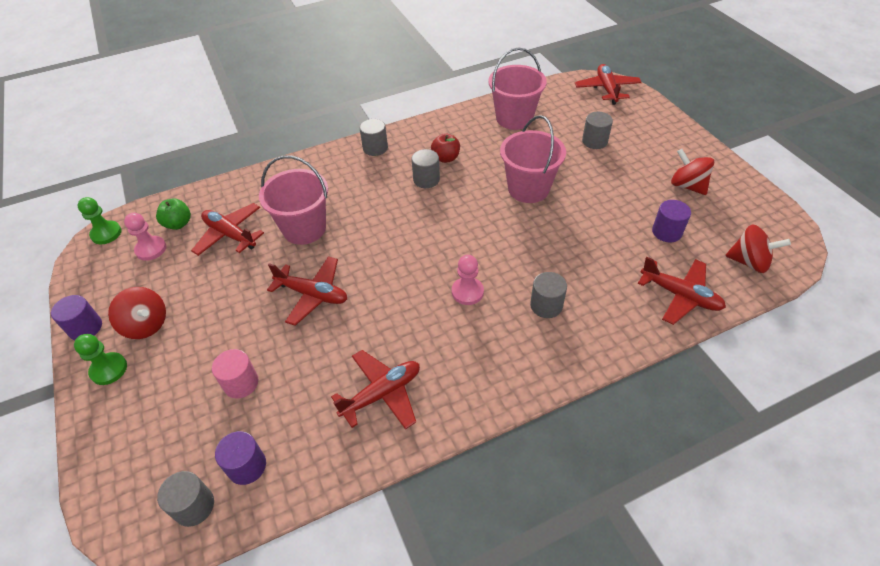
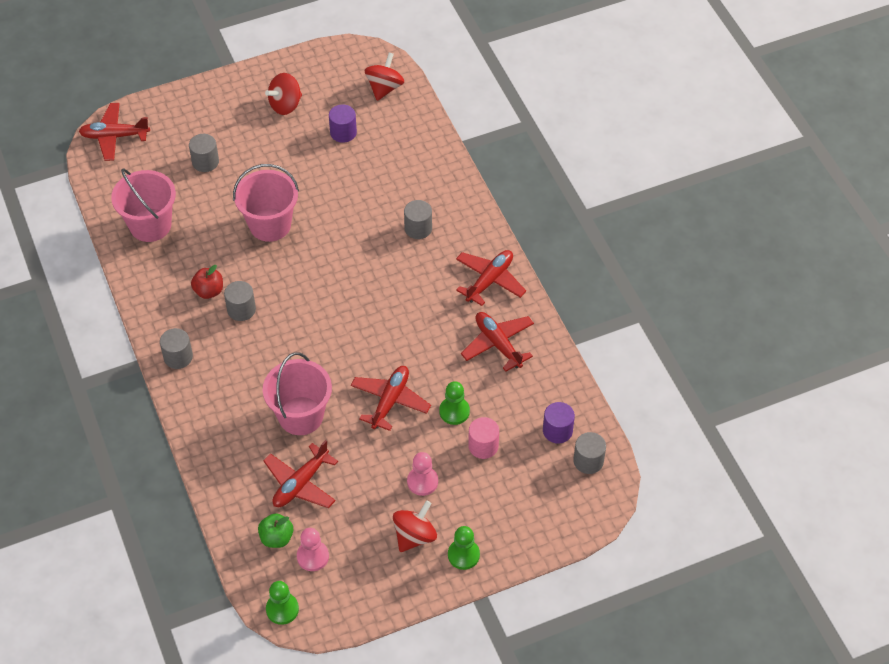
camera: 90 degrees left, 5 degrees up
(85, 328) = (414, 590): purple cylinder -> none
(291, 352) = (454, 411): none -> green pawn
(467, 292) = (398, 282): pink pawn -> pink pawn (422, 481)
(680, 295) = (416, 140): red plane -> red plane (489, 280)

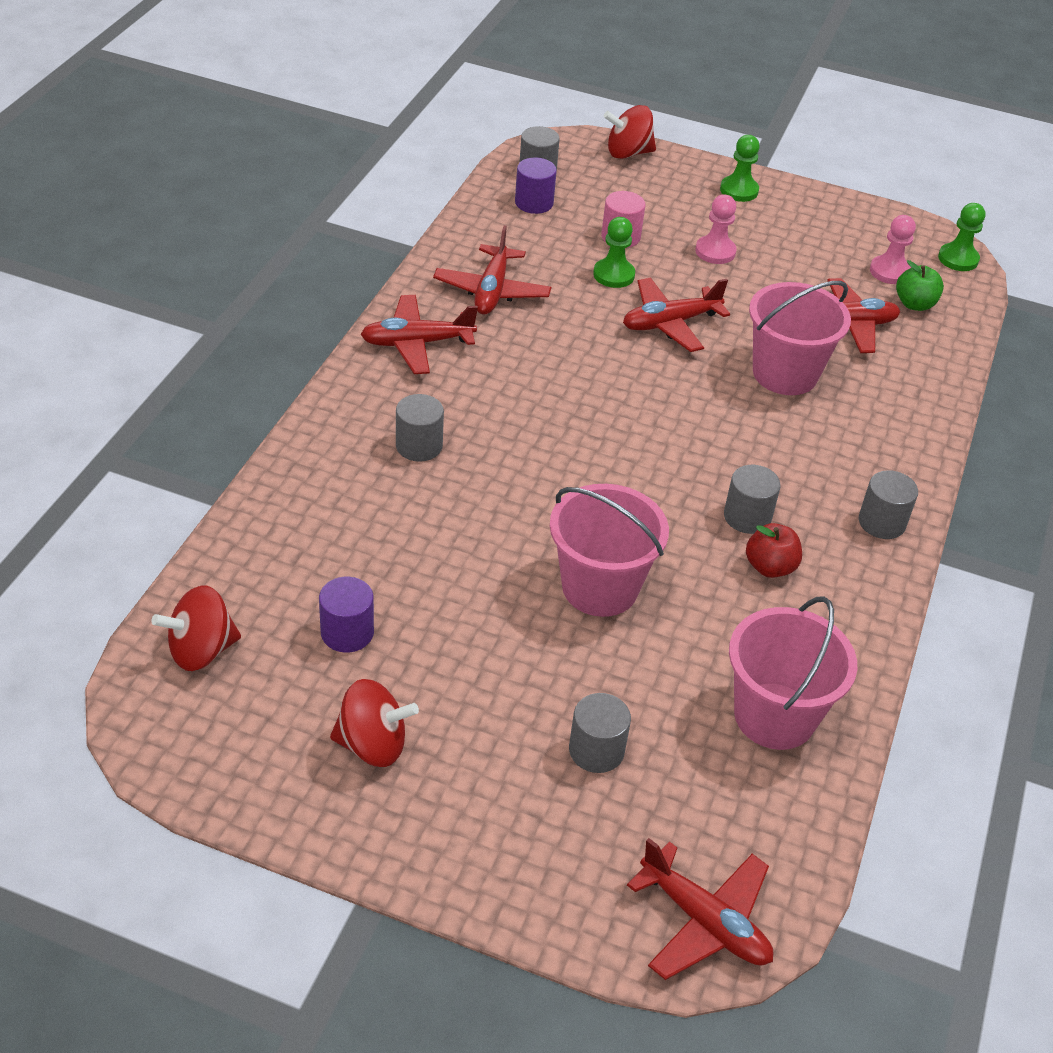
camera: 140 degrees left, 10 degrees down
(414, 536) = (770, 226): red spinning top -> red spinning top (628, 153)

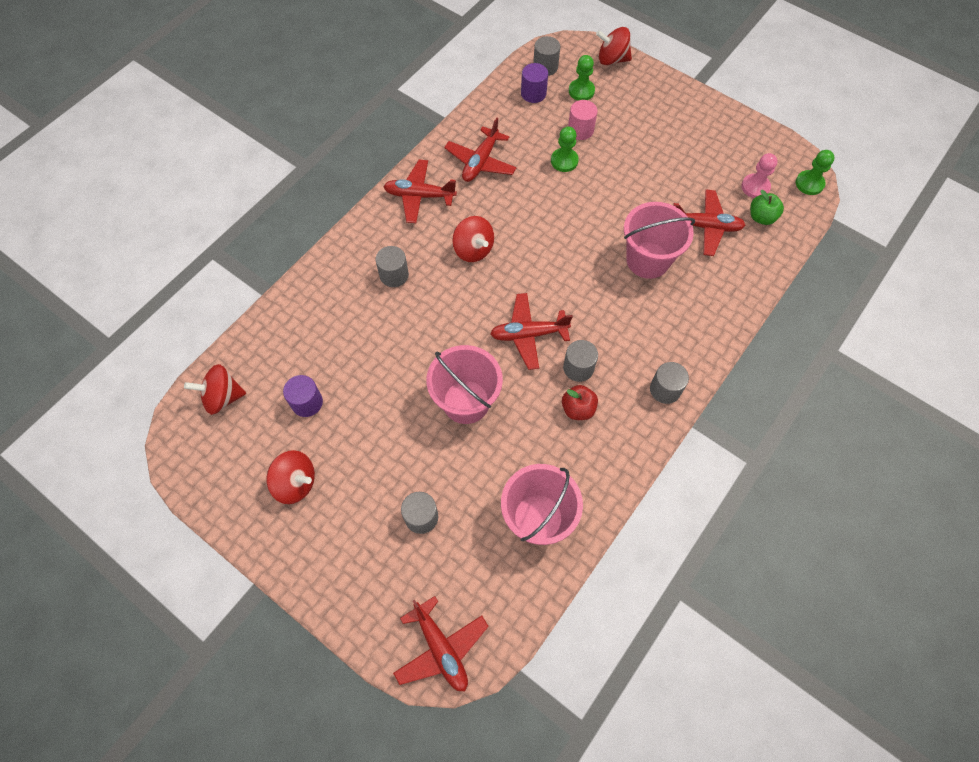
camera: 20 degrees right, 20 degrees up
(527, 397) = (473, 249): none -> red spinning top
(670, 323) = (586, 206): red plane -> red plane (528, 334)
(715, 251) = (639, 152): pink pawn -> none
(739, 190) = (676, 102): green pawn -> green pawn (581, 91)

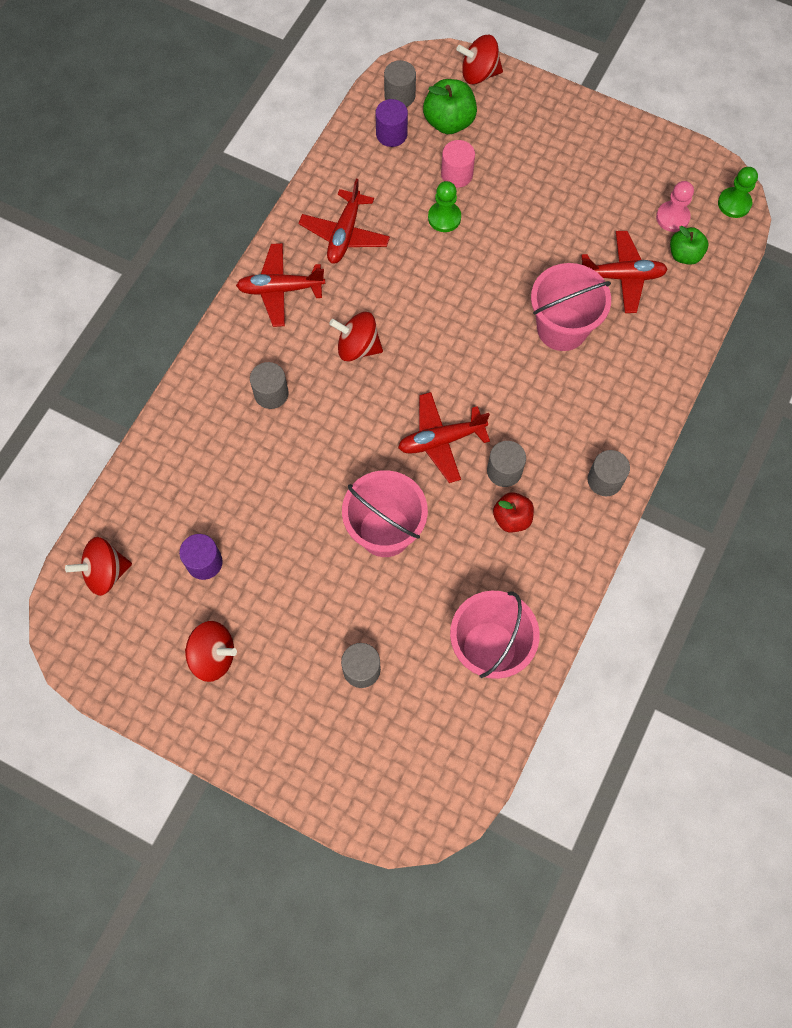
camera: 10 degrees left, 5 degrees up
(441, 648) = (411, 805): red plane -> none
(473, 249) = (358, 347): red spinning top -> red spinning top turned 150 degrees clockwise
(581, 91) = (449, 122): green pawn -> green apple

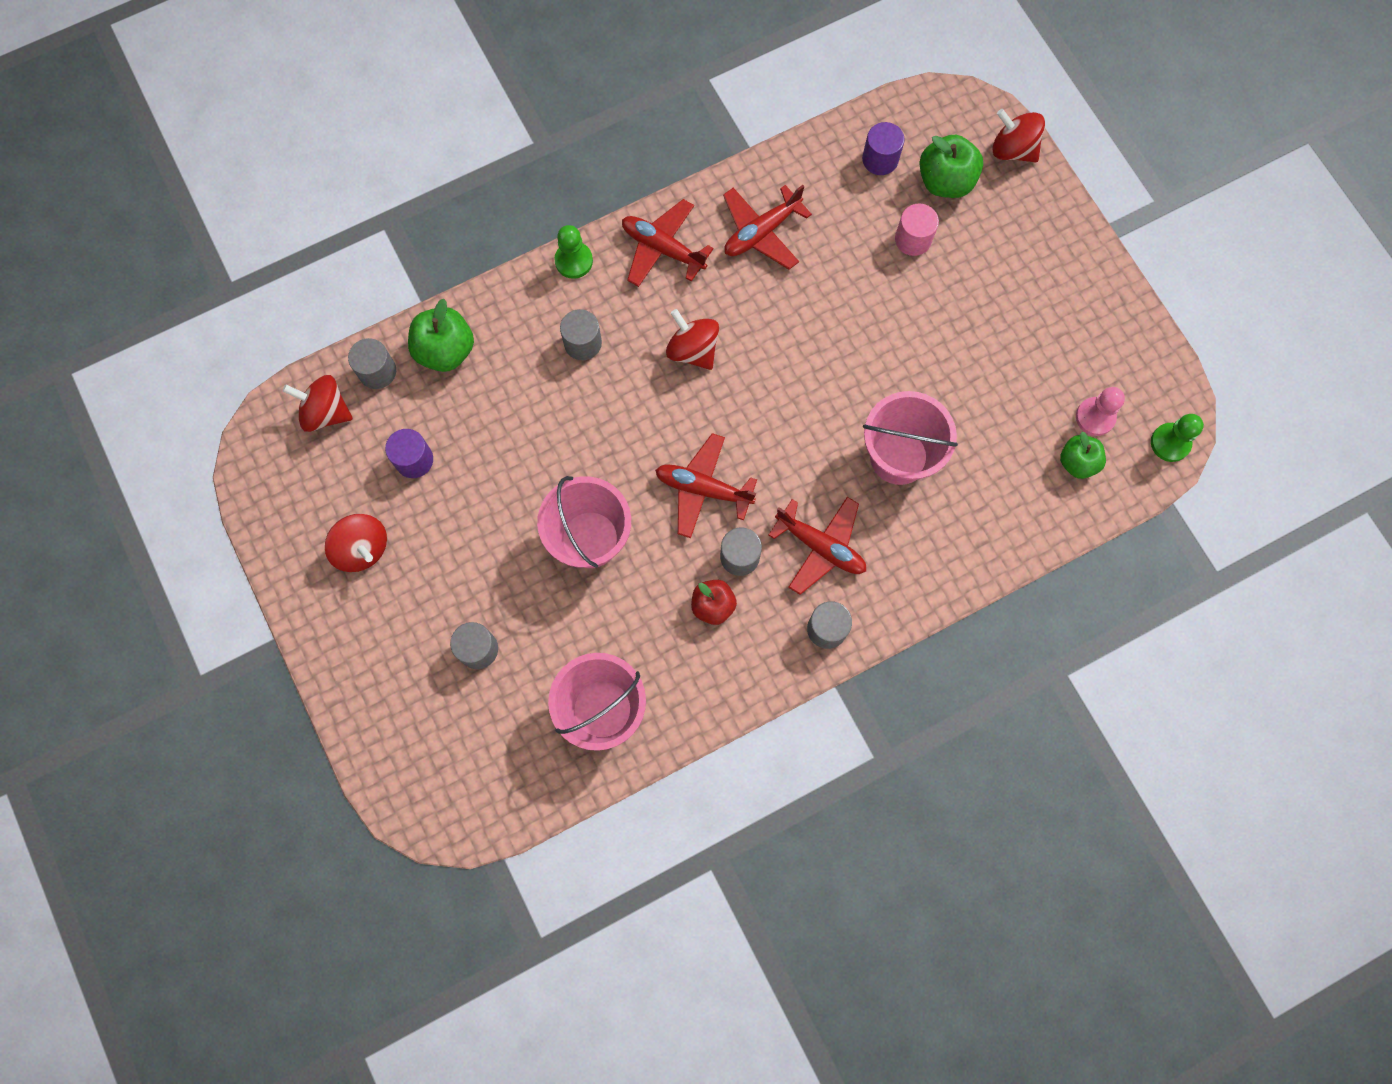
camera: 35 degrees right, 5 degrees up
(168, 465) = (445, 350): none -> green apple
(399, 96) = (917, 125): grey cylinder -> grey cylinder (377, 371)
(444, 218) = (868, 275): green pawn -> green pawn (574, 261)
(622, 276) = (997, 444): red plane -> red plane (820, 547)

